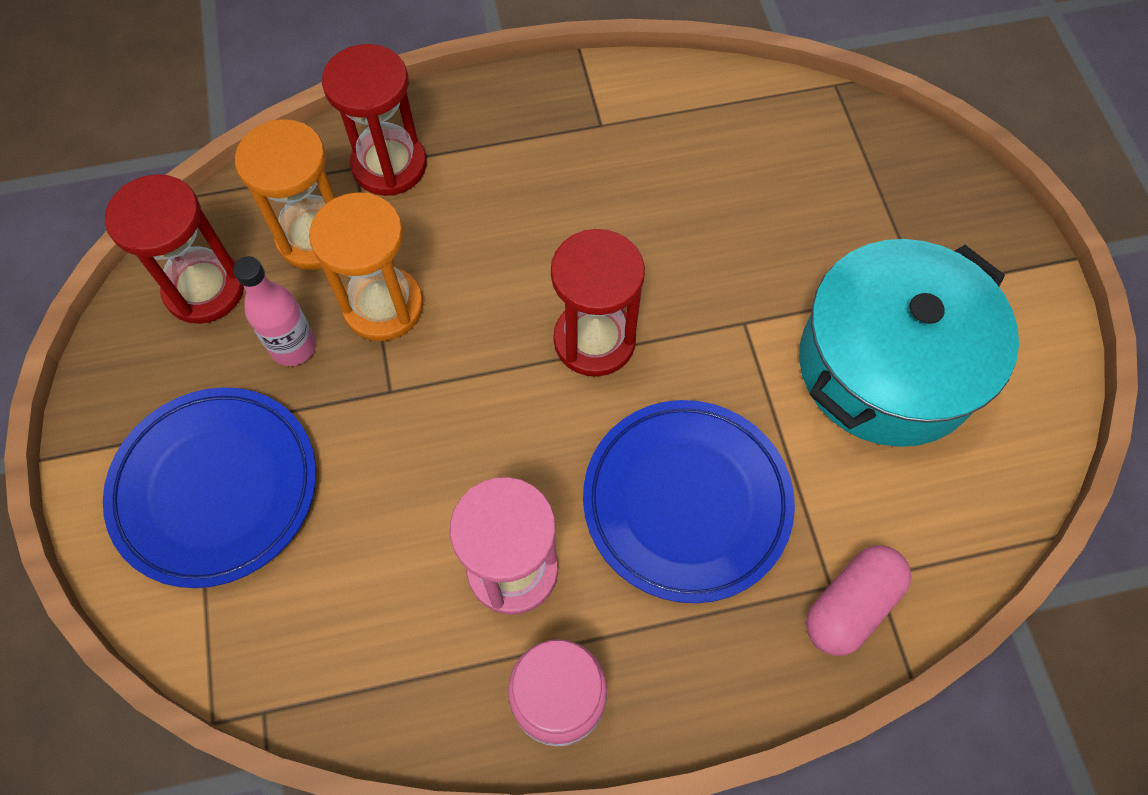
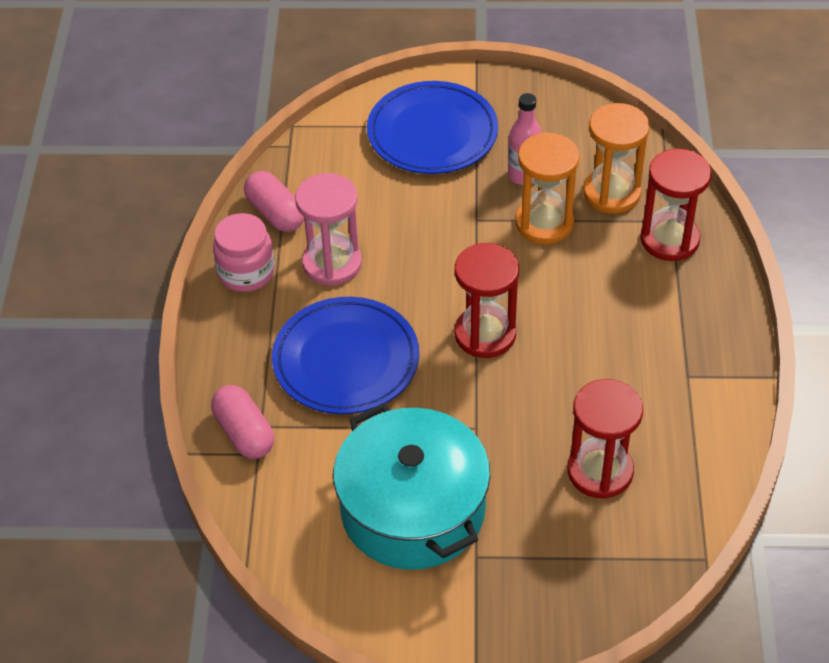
camera: 105 degrees right, 15 degrees down
(204, 289) = (581, 135): red hourglass -> red hourglass (600, 471)
(424, 689) = (275, 213): none -> pink capsule

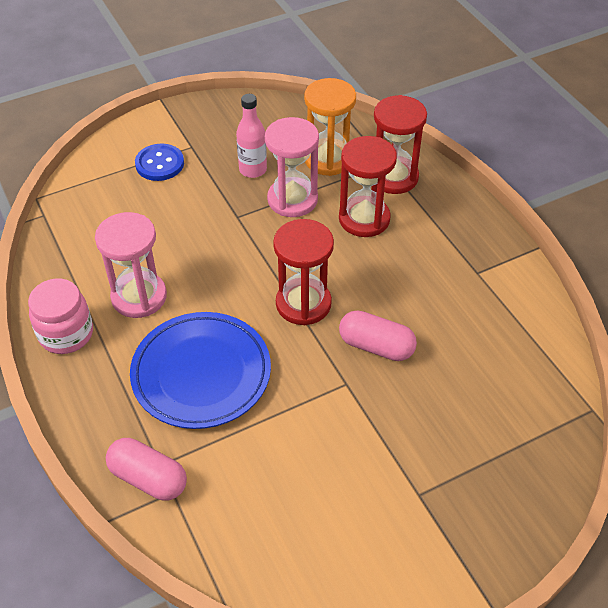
camera: 30 degrees left, 0 degrees up
(275, 213) = (63, 274): pink capsule -> pink capsule (376, 346)
(412, 509) = (340, 478): turquoise pot -> none
(432, 133) = (159, 164): blue plate -> blue button
(544, 223) = (292, 200): orange hourglass -> pink hourglass
(600, 471) = (466, 375): red hourglass -> red hourglass (364, 219)

